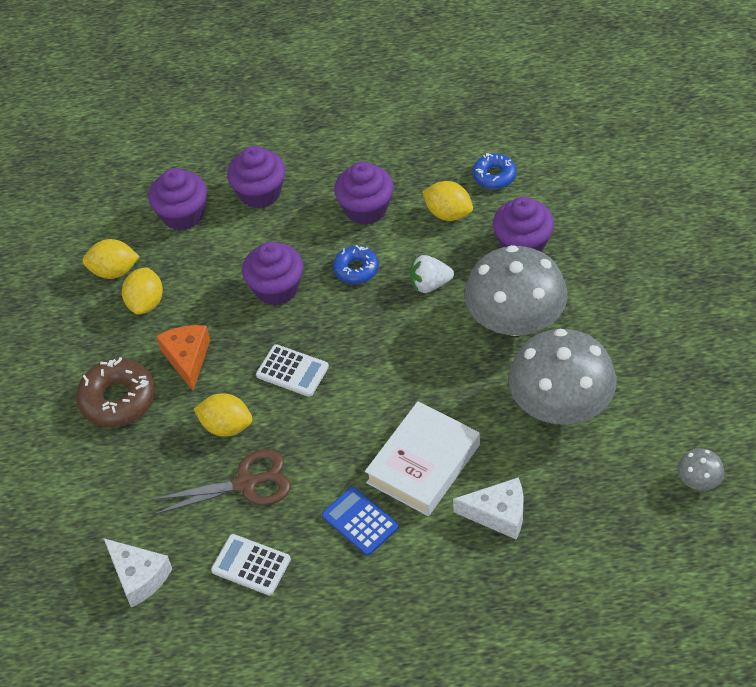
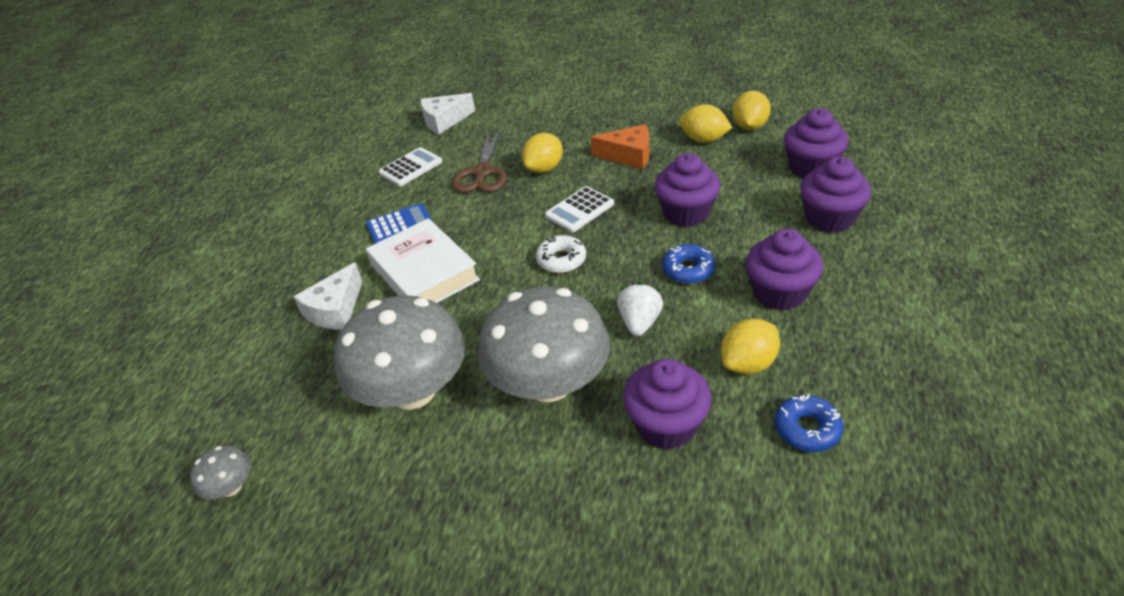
camera: 110 degrees right, 10 degrees down
(118, 399) = (606, 121): brown donut -> none
(371, 361) = (561, 260): none -> white donut

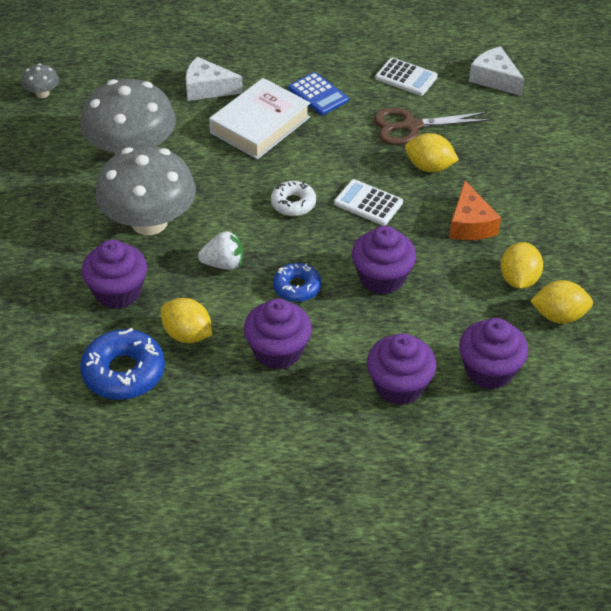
camera: 70 degrees right, 5 degrees up
(807, 429) = (124, 372): blue donut -> blue donut, size x1.62

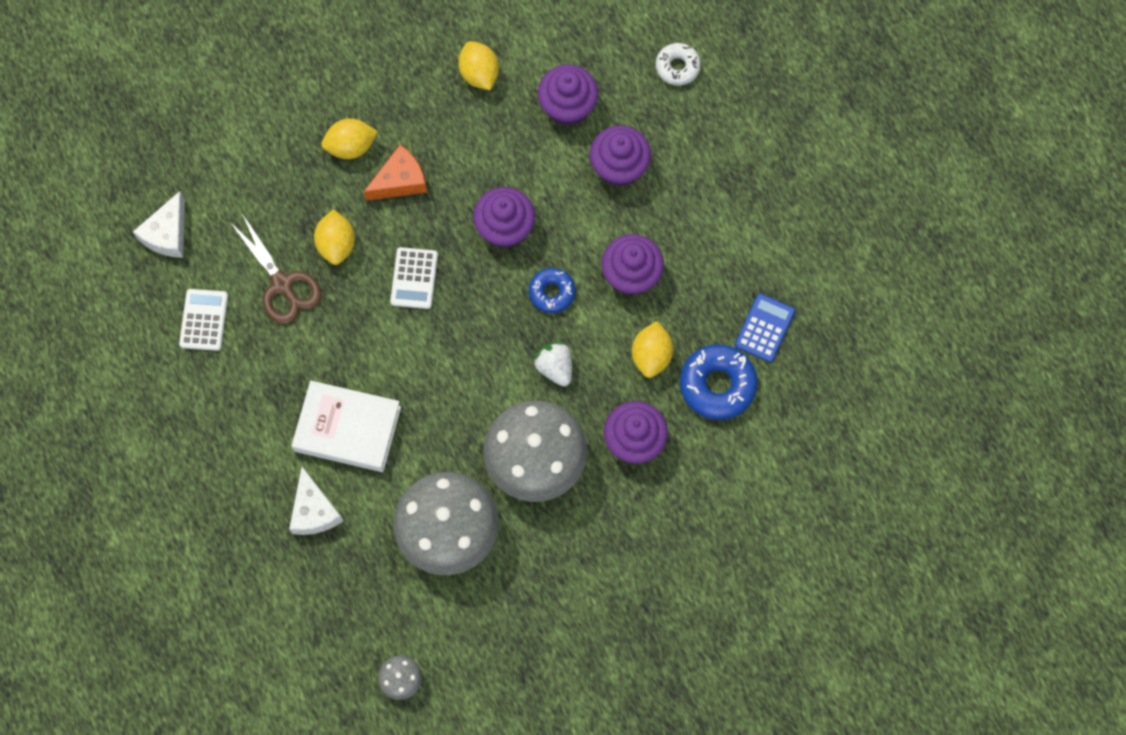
camera: 115 degrees left, 25 degrees up
(293, 203) = (447, 344): white donut -> white donut (677, 67)
(318, 94) = (272, 395): blue calculator -> blue calculator (764, 328)
(518, 279) = (451, 118): yellow lemon -> yellow lemon (351, 146)

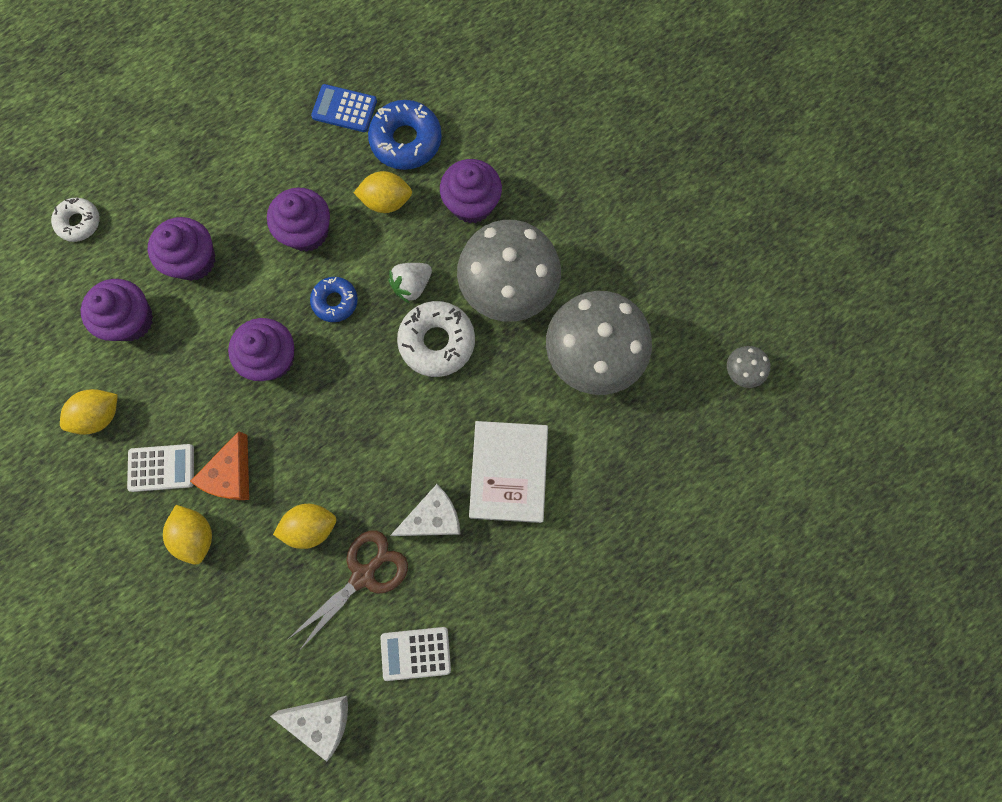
camera: 100 degrees left, 5 degrees up
(314, 510) = (598, 489): white cheese -> white cheese (433, 517)
(400, 181) = (231, 474): orange cheese -> orange cheese turned 120 degrees counterclockwise
(414, 278) = (338, 438): white calculator -> white calculator (161, 468)
(491, 383) = (437, 342): none -> white donut

